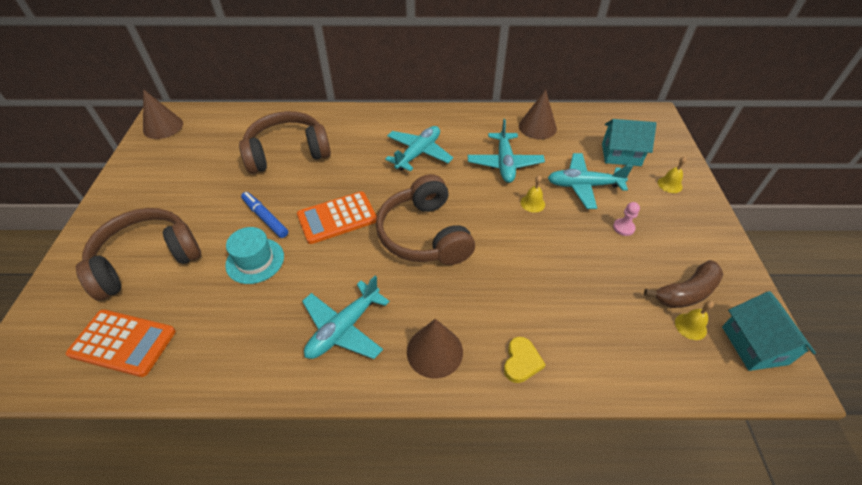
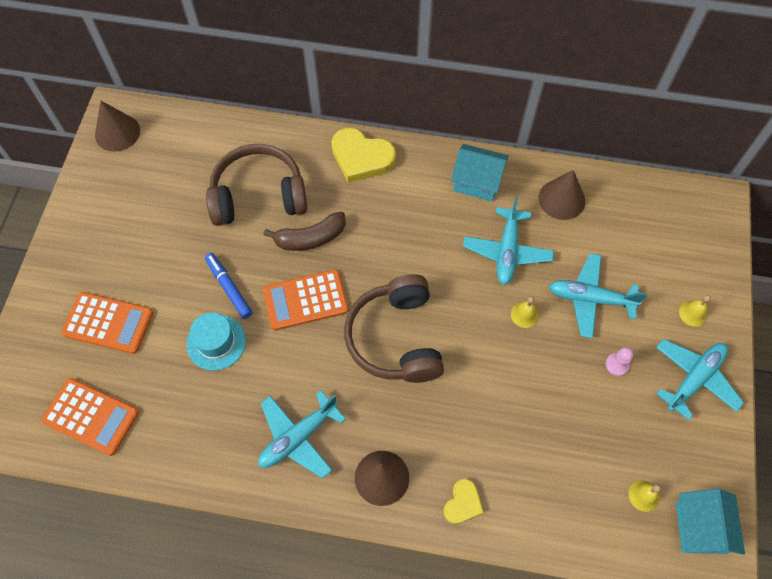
camera: 10 degrees right, 15 degrees up
(147, 260) = (108, 323): brown headphones -> orange calculator
(371, 120) = (361, 158): none -> yellow heart
(418, 153) = (409, 220): turquoise plane -> turquoise plane (694, 379)
(621, 154) = (650, 259): turquoise house -> turquoise house (477, 181)
(686, 292) = (654, 457): brown banana -> brown banana (310, 238)

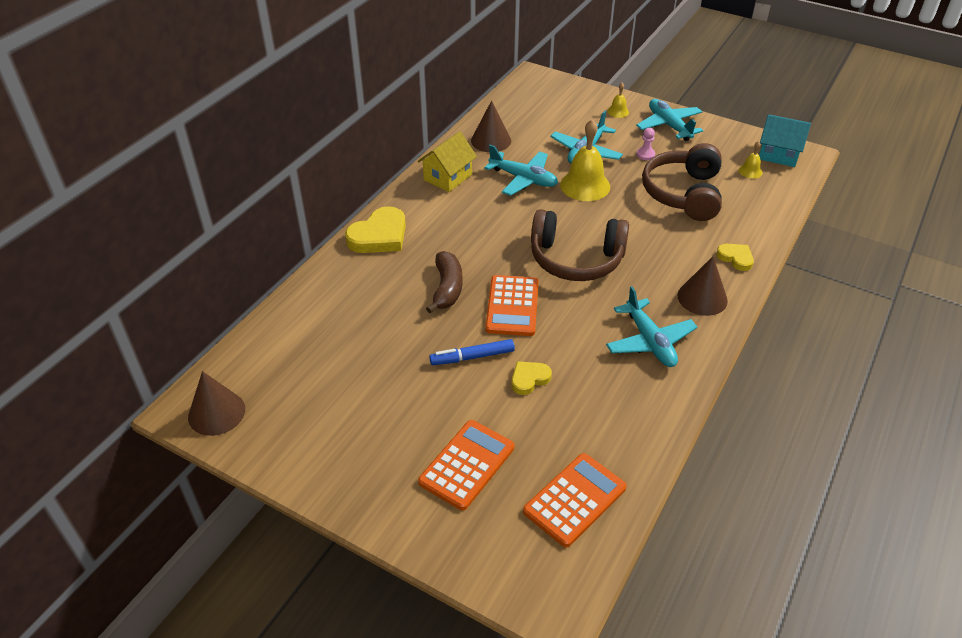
camera: 70 degrees left, 20 degrees down
(216, 342) = (529, 379): turquoise hat -> yellow heart
(258, 195) = (377, 313): brown headphones -> brown headphones (683, 193)
(477, 181) = (448, 177): turquoise house -> yellow house
(524, 314) = (585, 185): yellow bell -> yellow bell, size x2.09

